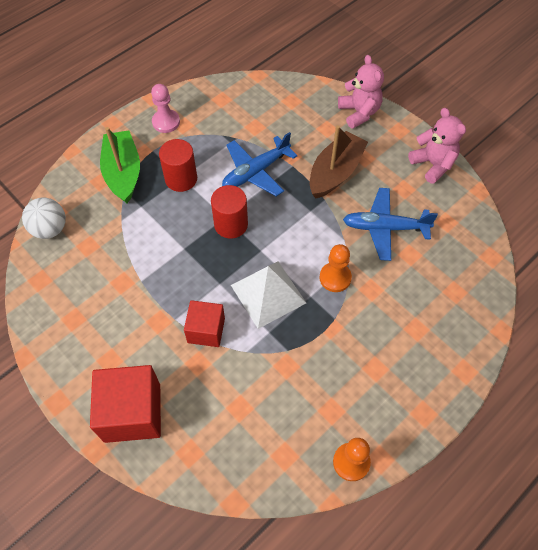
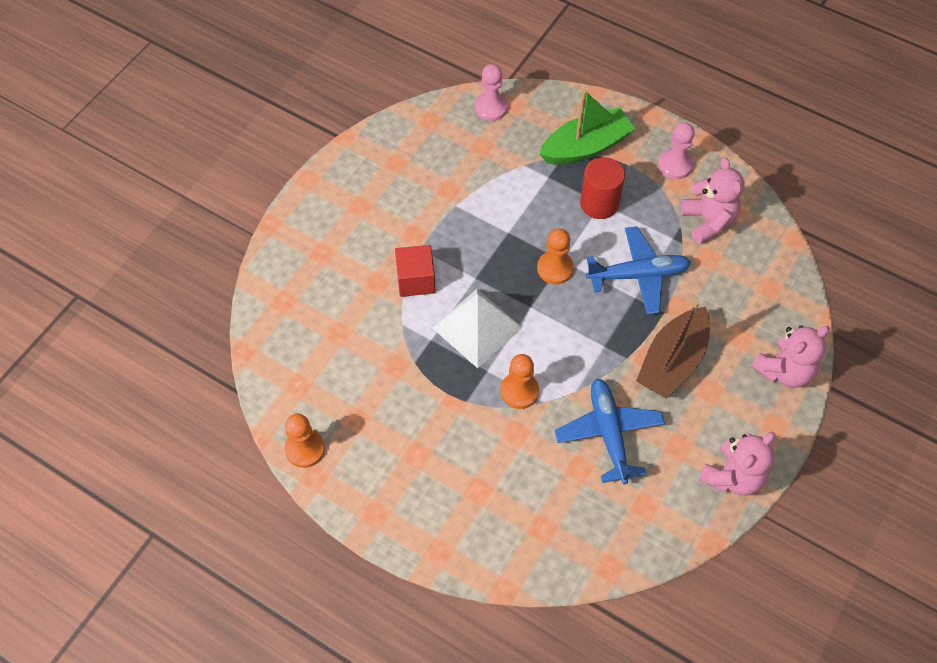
camera: 75 degrees right, 0 degrees up
(50, 229) = (491, 107): white ball -> pink pawn
(132, 412) = (311, 242): red cube -> none
(224, 117) = (708, 221): none -> pink teddy bear
(231, 224) = (555, 268): red cylinder -> orange pawn
(255, 172) = (638, 275): blue plane -> blue plane turned 135 degrees clockwise
(335, 172) = (672, 361): brown boat -> brown boat turned 105 degrees clockwise

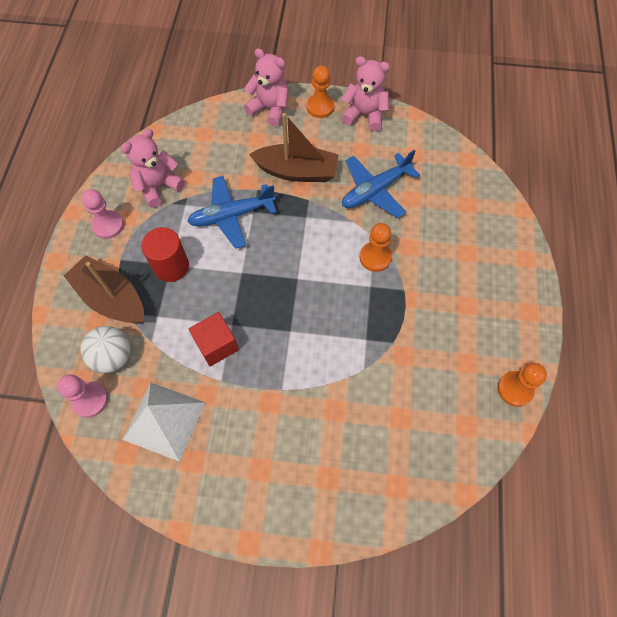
camera: 115 degrees left, 5 degrees up
(416, 280) = (316, 378): red cube -> red cube (216, 345)
(477, 327) = (336, 309): white pyramid -> white pyramid (164, 420)
(523, 133) = (113, 356): none -> white ball
(555, 268) = (252, 275): orange pawn -> orange pawn (320, 107)
(586, 147) = (112, 298): green boat -> brown boat
(638, 275) = (231, 215): blue plane -> blue plane turned 75 degrees counterclockwise

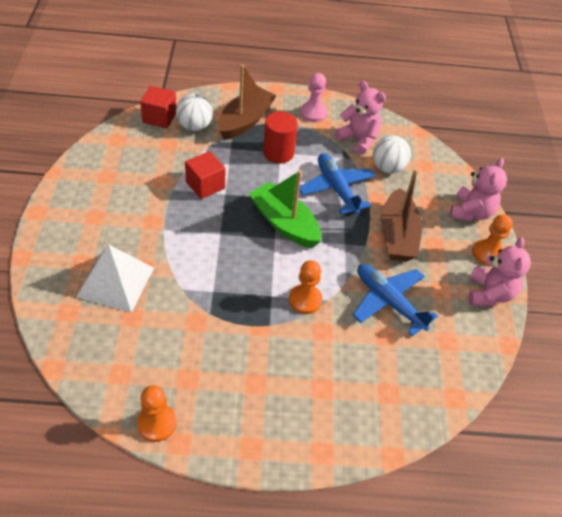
camera: 80 degrees right, 15 degrees down
(90, 400) = (159, 117): pink pawn -> red cube
(164, 420) = (140, 158): white pyramid -> white pyramid (116, 282)
(205, 166) = (387, 168): none -> white ball
(278, 268) = (284, 223): none -> green boat

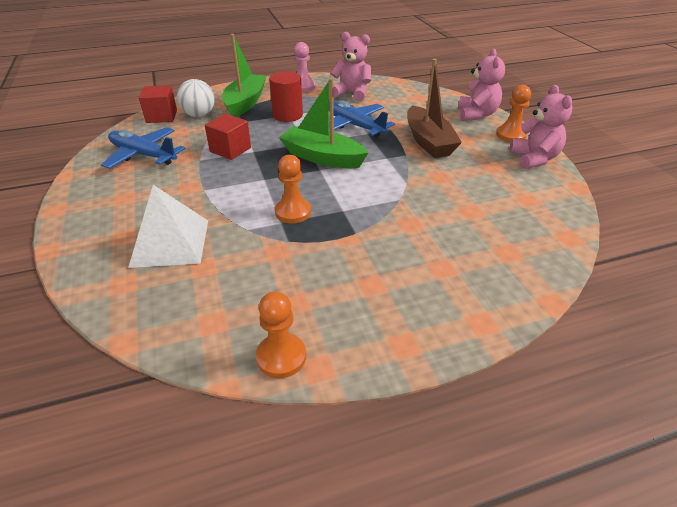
camera: 15 degrees left, 10 degrees down
(245, 121) = (245, 103): brown boat -> green boat
(305, 300) = (378, 205): orange pawn -> orange pawn (293, 212)
(387, 168) = (389, 104): white ball -> none
(388, 301) = (455, 186): blue plane -> blue plane (143, 155)

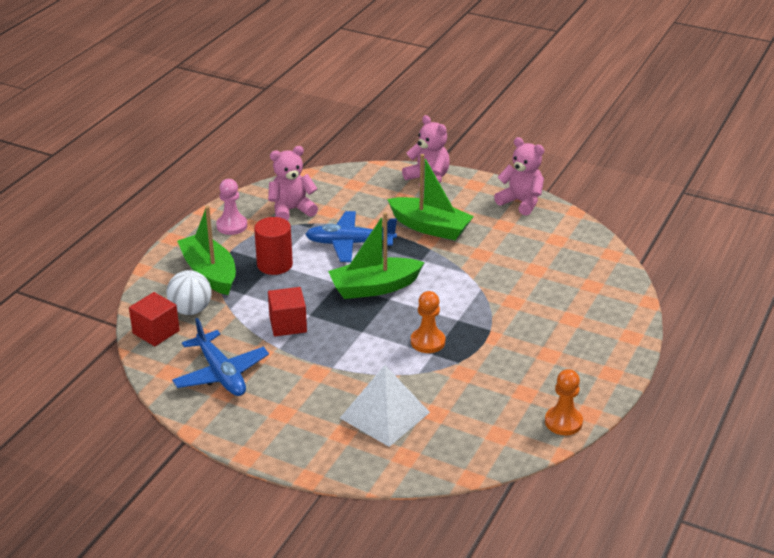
camera: 45 degrees left, 5 degrees down
(143, 155) = (221, 374): blue plane -> blue plane turned 105 degrees counterclockwise
(428, 142) = (430, 227): brown boat -> green boat
(511, 135) = (479, 188): orange pawn -> none

